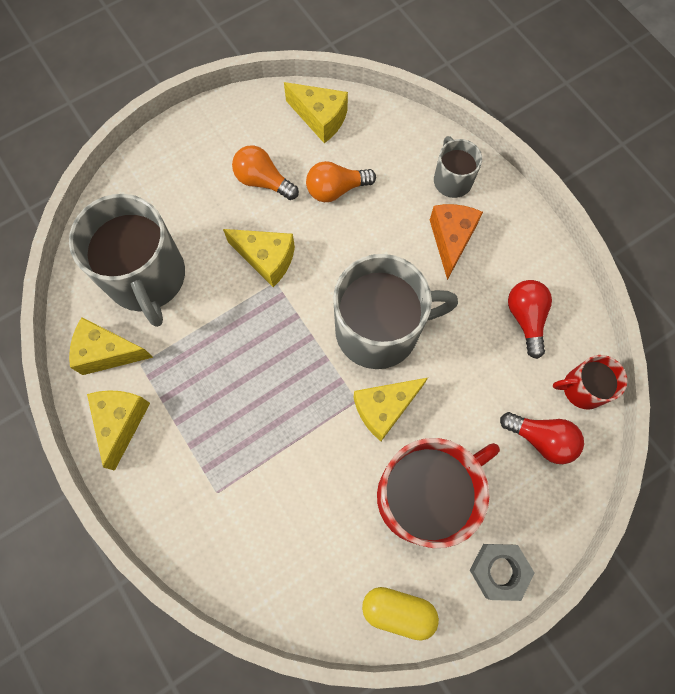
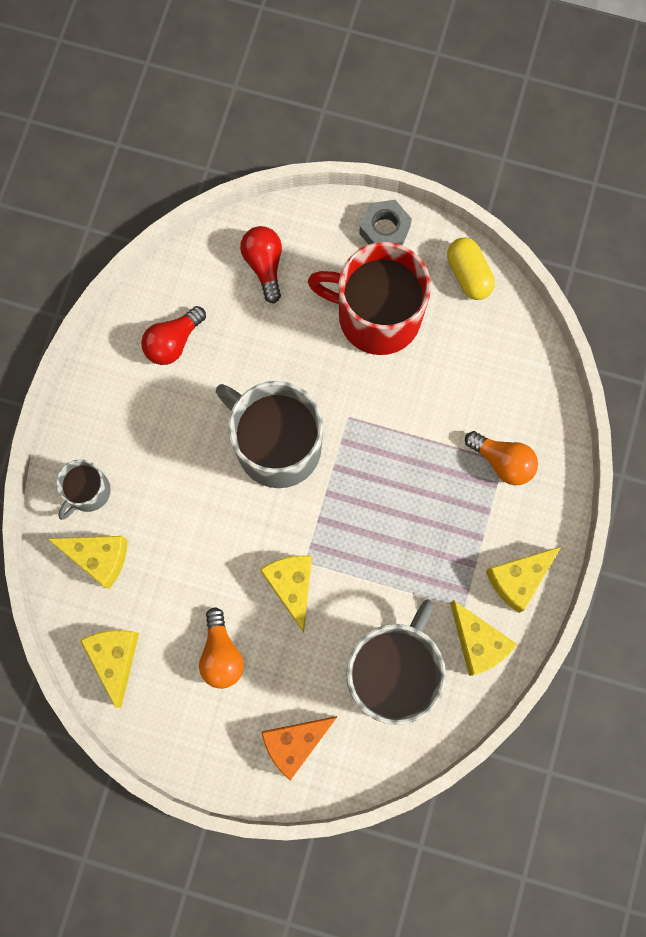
camera: 130 degrees left, 5 degrees up
(336, 189) = (178, 583): orange light bulb -> orange light bulb (502, 461)
(384, 408) = (337, 392): yellow cheese -> yellow cheese (98, 557)
(451, 240) = (148, 450): orange cheese -> orange cheese (295, 742)
(582, 388) = (199, 263): red mug -> none

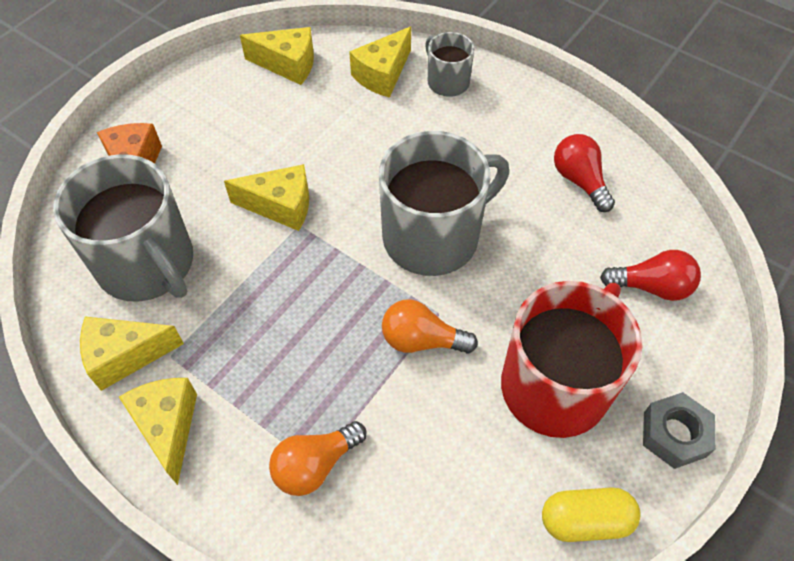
camera: 110 degrees right, 20 degrees down
(221, 654) = (248, 135): orange light bulb -> orange light bulb (422, 340)

